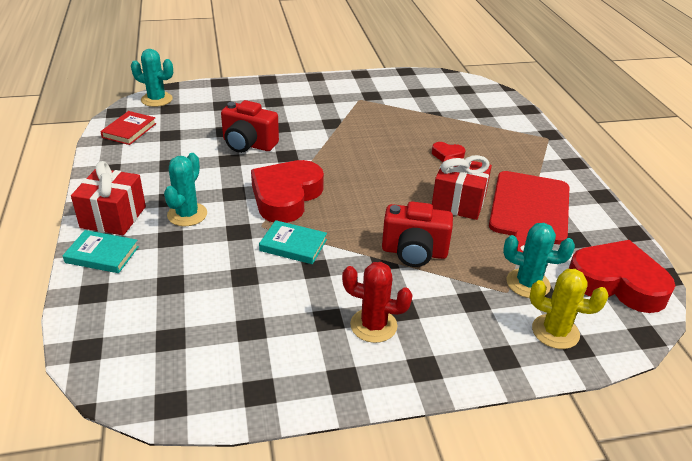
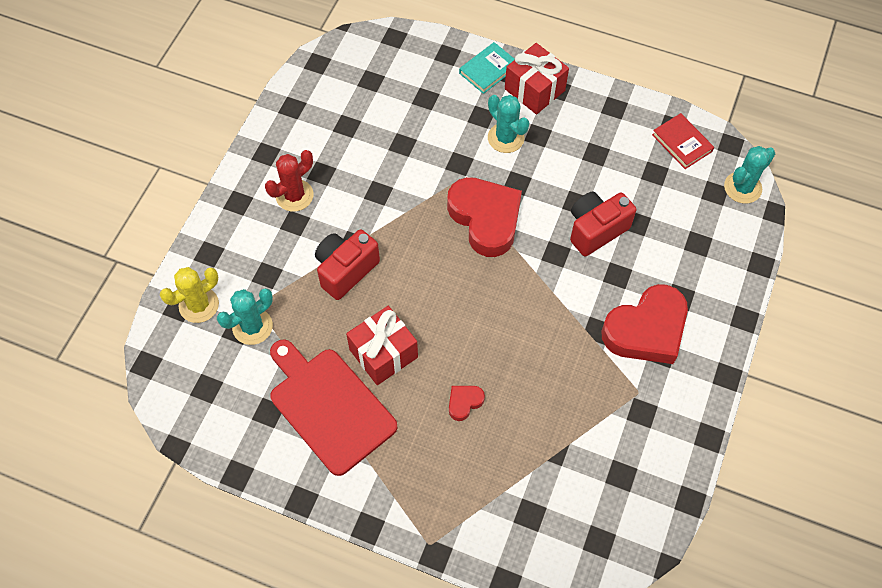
camera: 125 degrees right, 25 degrees up
(293, 245) = (415, 191): turquoise book -> none
(617, 282) = (202, 396): red heart -> red heart (646, 330)

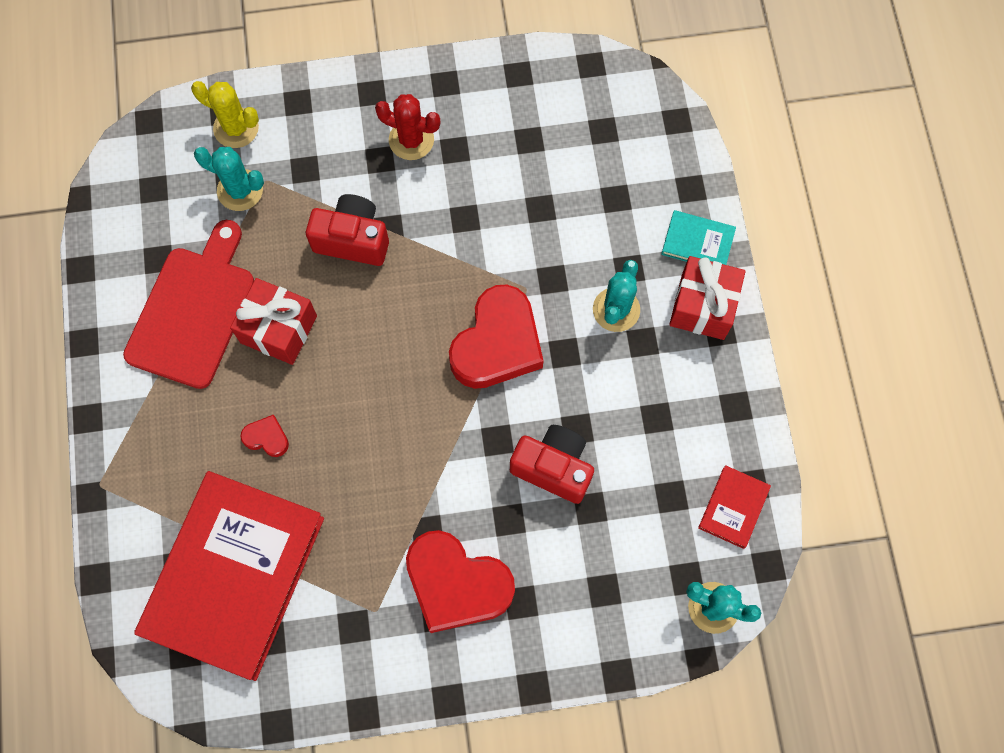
camera: 60 degrees right, 10 degrees up
(559, 477) = (234, 576): none -> red book

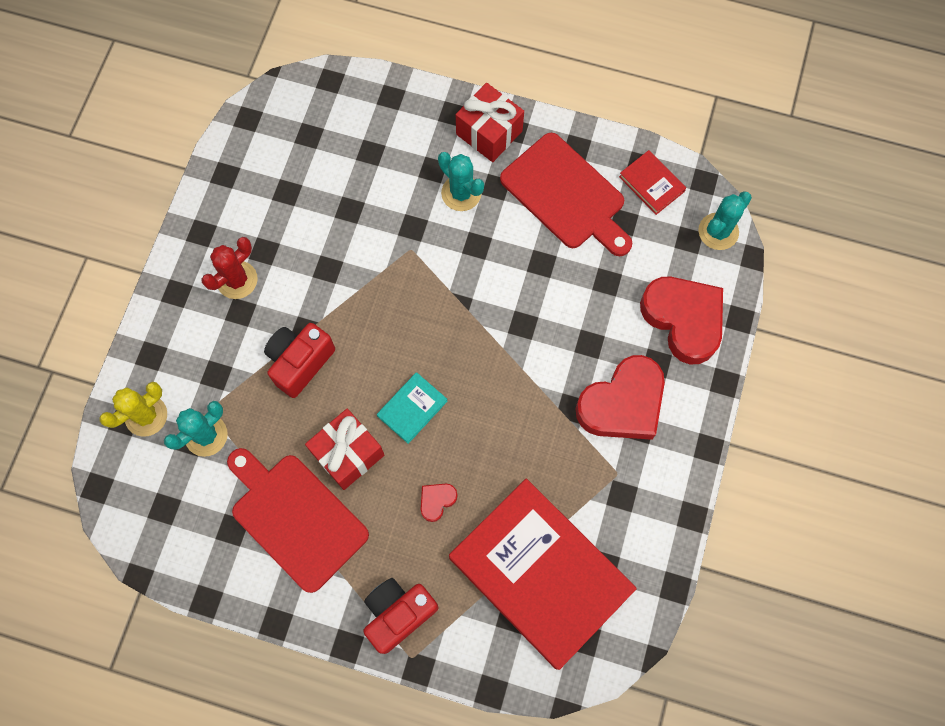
camera: 65 degrees left, 0 degrees up
(497, 344) = (445, 290): red heart -> red heart (683, 320)
(553, 467) = (564, 293): red camera -> red camera (398, 614)
(671, 420) = (566, 195): none -> red cutting board
(697, 242) = (437, 112): turquoise book -> turquoise book (412, 408)

